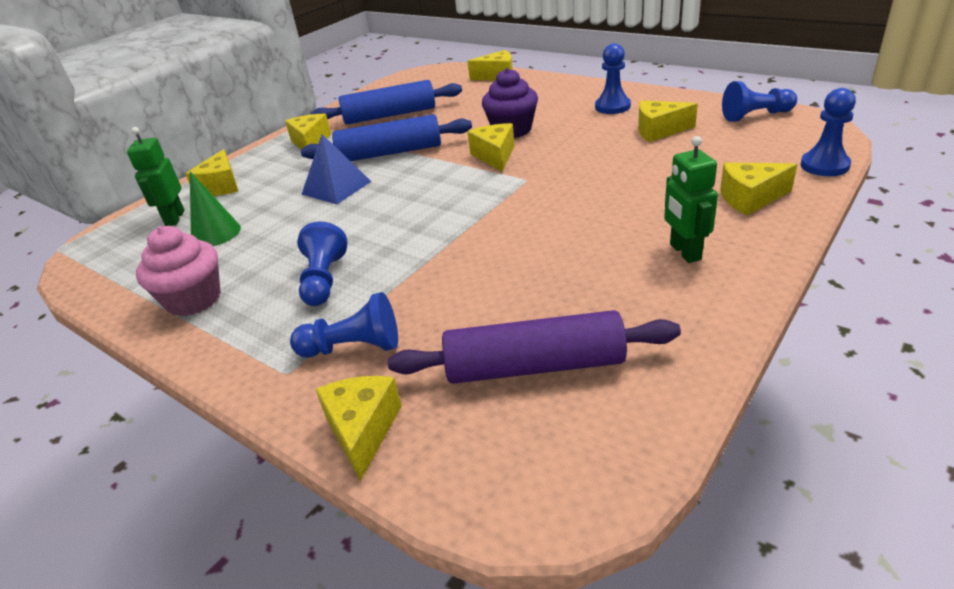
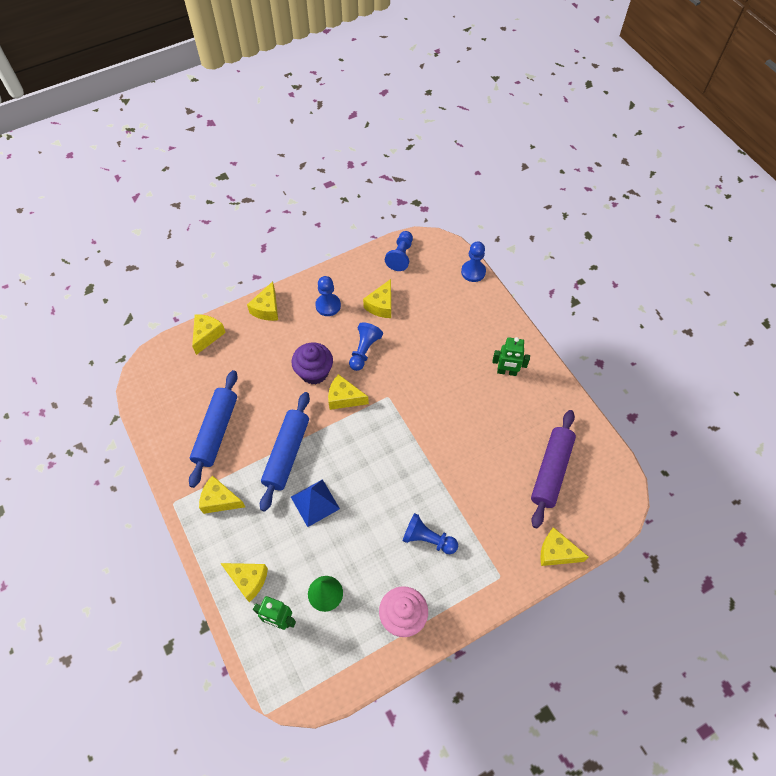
camera: 70 degrees left, 25 degrees up
(353, 347) = (497, 540): blue pawn -> blue pawn (364, 351)
(750, 198) = (480, 319): yellow cheese -> yellow cheese (267, 309)

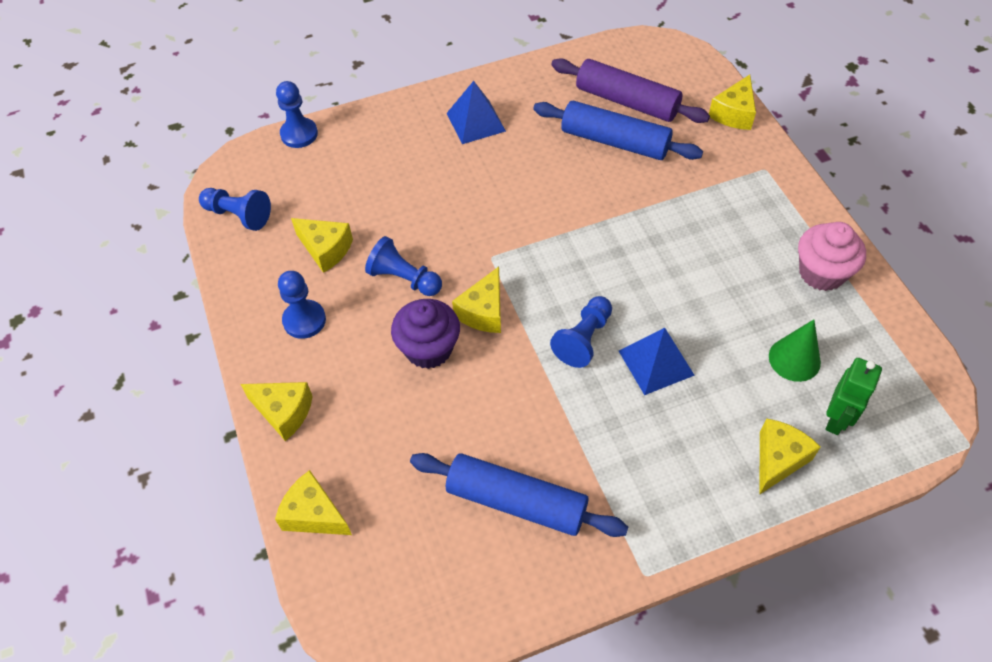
camera: 80 degrees left, 5 degrees down
(220, 500) = (644, 498): yellow cheese -> none
(286, 454) = (570, 396): blue rolling pin -> blue rolling pin (614, 142)
(427, 539) = (715, 235): blue pawn -> blue pawn (583, 339)
(506, 372) = (476, 122): green robot -> blue pyramid

